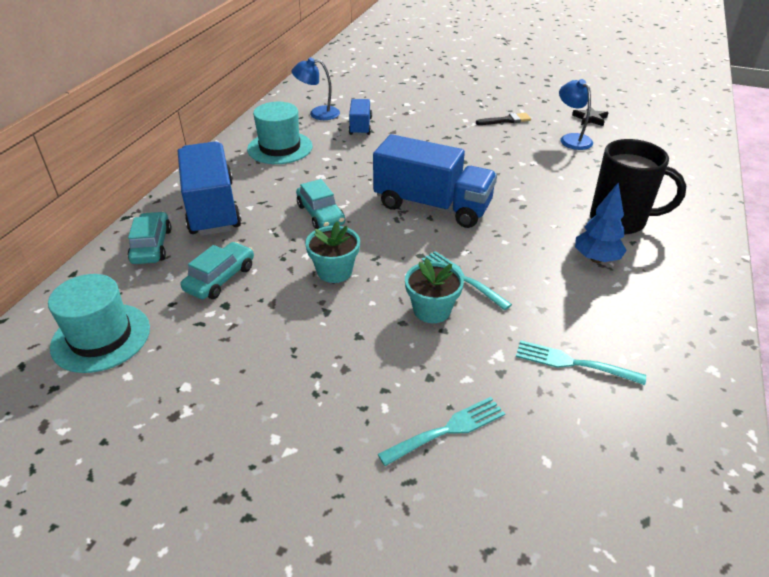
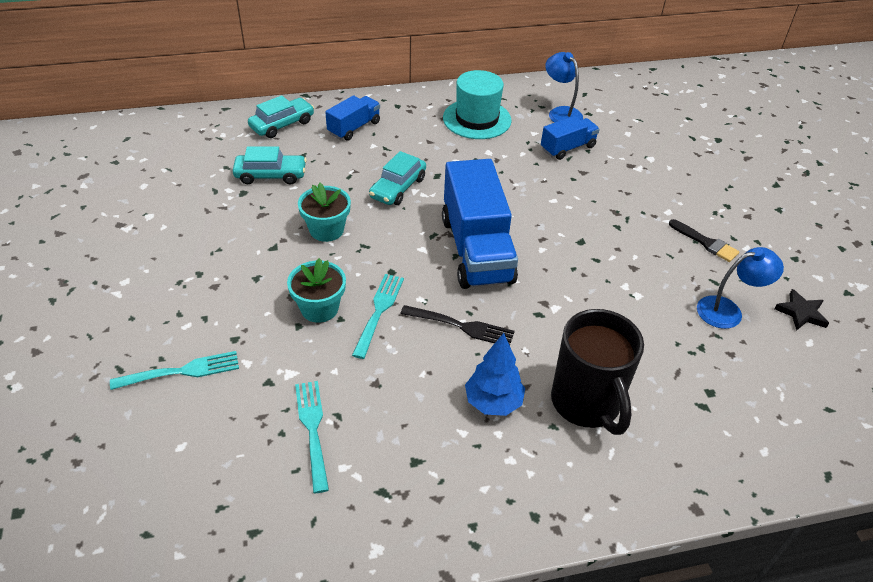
camera: 55 degrees right, 5 degrees up
(101, 337) = (171, 155): turquoise hat -> none
(212, 208) = (354, 128): blue truck -> blue truck, size x0.52
(447, 430) = (182, 371): turquoise fork -> turquoise fork turned 45 degrees counterclockwise
(510, 244) = (461, 326): none -> black fork
(571, 139) = (728, 311): blue lamp -> blue lamp turned 45 degrees clockwise

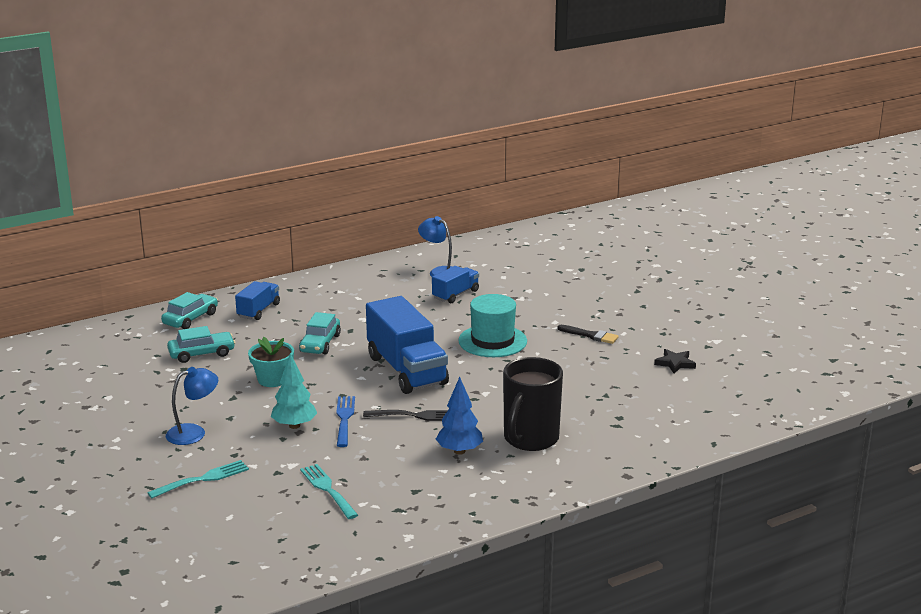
camera: 15 degrees left, 20 degrees down
(319, 308) = (294, 426): turquoise flower pot -> turquoise tree
(379, 311) = (344, 419): turquoise fork -> blue fork
(477, 119) = (367, 287): turquoise hat -> turquoise hat (492, 341)
(586, 403) = (530, 439): black mug -> black mug turned 60 degrees clockwise
(728, 311) = (619, 371): blue lamp -> blue lamp (194, 432)

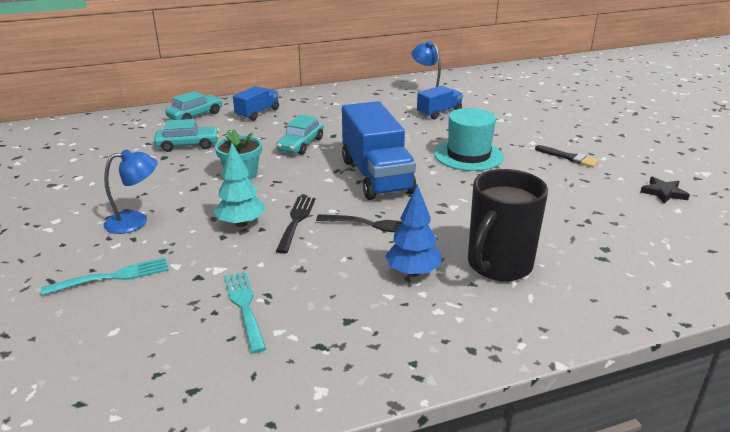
camera: 10 degrees right, 5 degrees up
(344, 419) = (296, 221): blue fork -> black fork

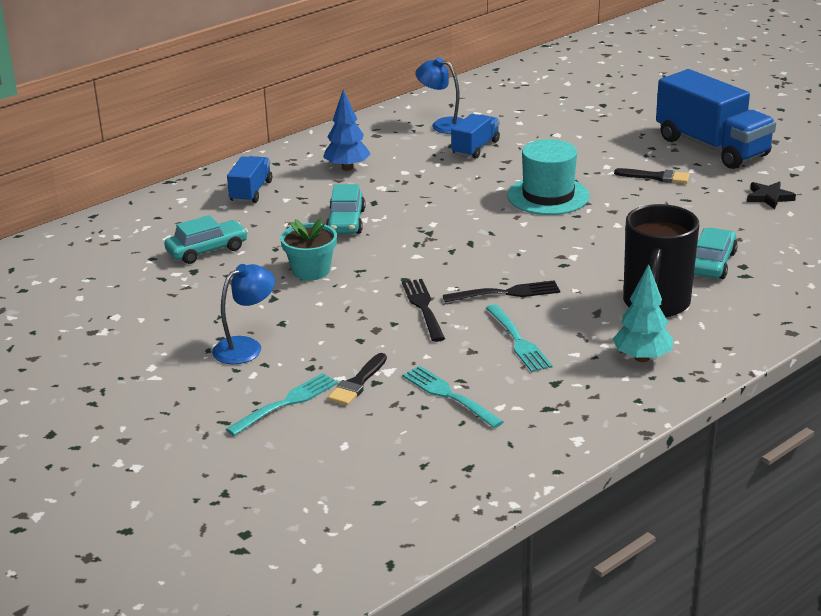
camera: 20 degrees left, 0 degrees up
(183, 274) = (357, 383): none -> black brush
(195, 115) = (172, 210): turquoise car -> turquoise car (712, 263)
(241, 223) = (366, 323): turquoise tree -> turquoise tree (642, 358)
(348, 270) = (518, 341): none -> turquoise fork
(376, 176) = (466, 241): blue truck -> blue truck (712, 147)
(413, 272) = (581, 328): blue tree -> blue tree (347, 168)

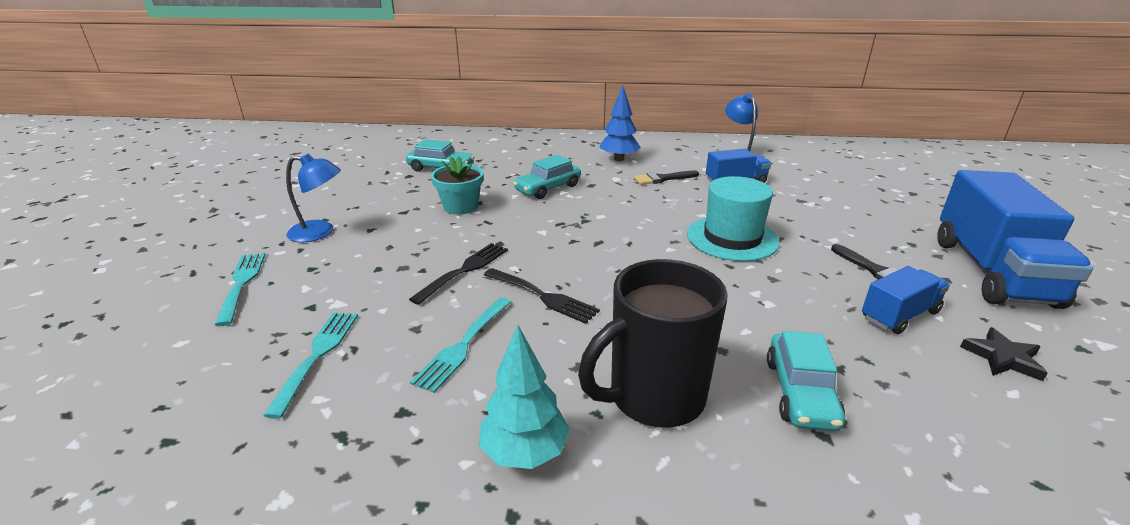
camera: 45 degrees right, 0 degrees up
(251, 192) = (535, 149): blue truck -> blue truck (899, 315)
(287, 403) = (242, 284): turquoise fork -> turquoise fork turned 105 degrees counterclockwise
(357, 383) = (302, 299): black brush -> black brush (663, 179)
(712, 263) = (800, 392): turquoise car -> turquoise car turned 120 degrees clockwise

